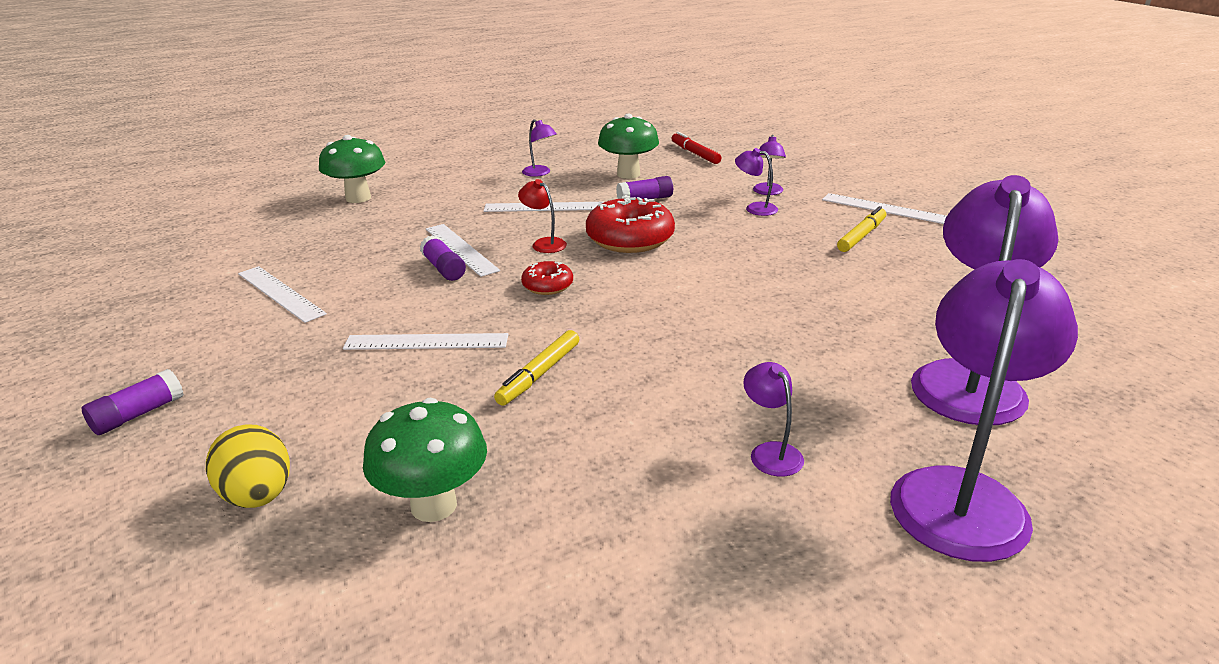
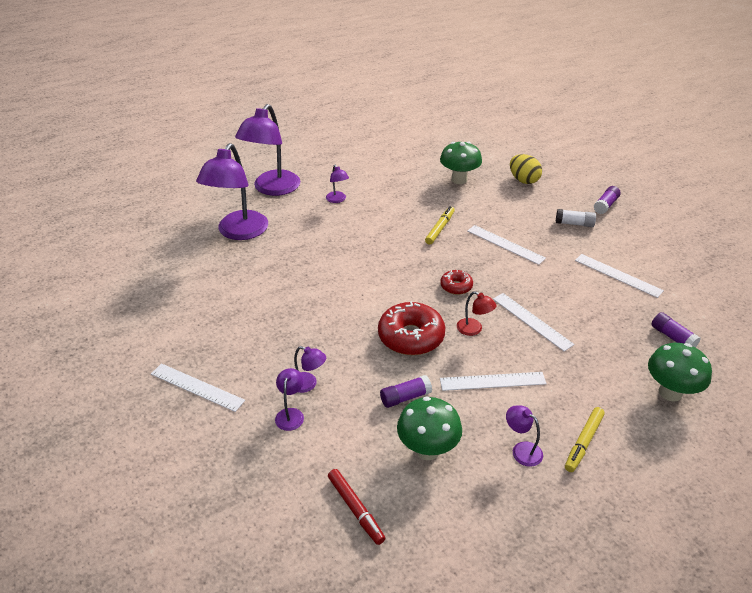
camera: 175 degrees right, 10 degrees up
(256, 375) = (574, 224): none -> white glue stick
(426, 342) = (505, 244): white ruler -> white ruler turned 45 degrees clockwise
(444, 268) = (531, 300): purple glue stick -> purple glue stick (672, 337)
(861, 236) = (235, 346): yellow marker -> yellow marker (583, 442)

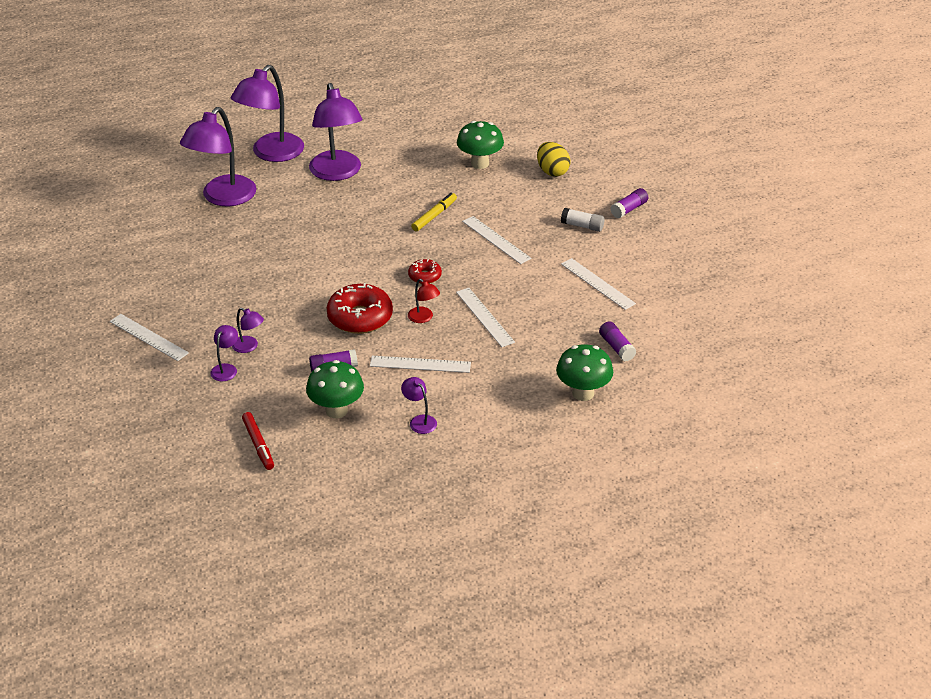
camera: 10 degrees right, 0 degrees up
(337, 200) = (337, 173): purple lamp -> purple lamp, size x2.32
(583, 442) = (478, 422): yellow marker -> none

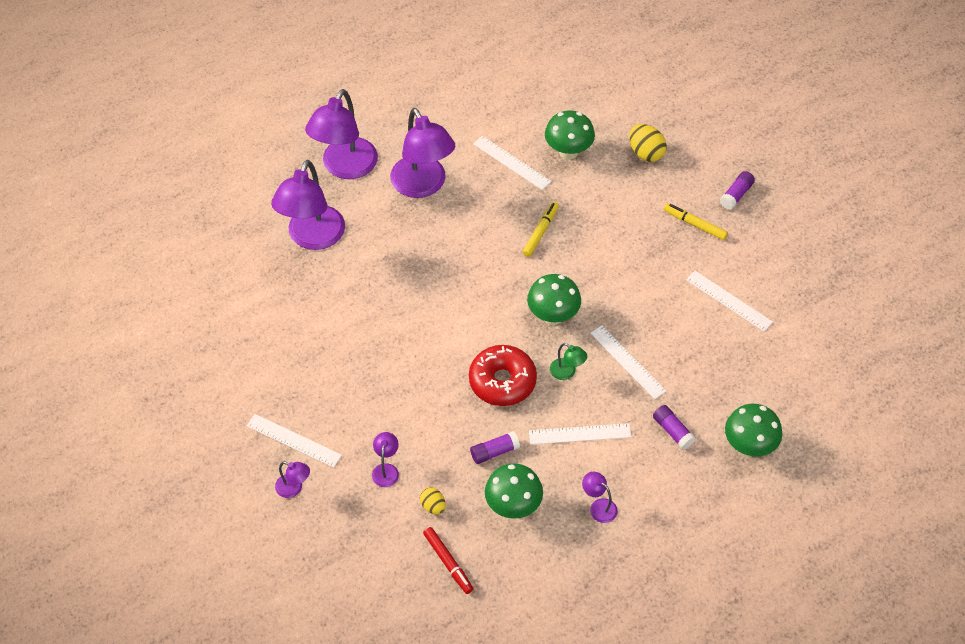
camera: 10 degrees left, 15 degrees up
(249, 347) = (401, 437): purple lamp -> purple lamp (294, 488)
(260, 401) = (433, 506): none -> yellow egg
(423, 318) = (567, 372): red lamp -> green lamp
(425, 276) = (553, 316): red donut -> green mushroom
(496, 240) = (612, 256): white ruler -> white ruler (511, 162)
(582, 226) = (695, 224): white glue stick -> yellow marker
(616, 347) = (767, 382): purple glue stick -> purple glue stick (673, 431)

